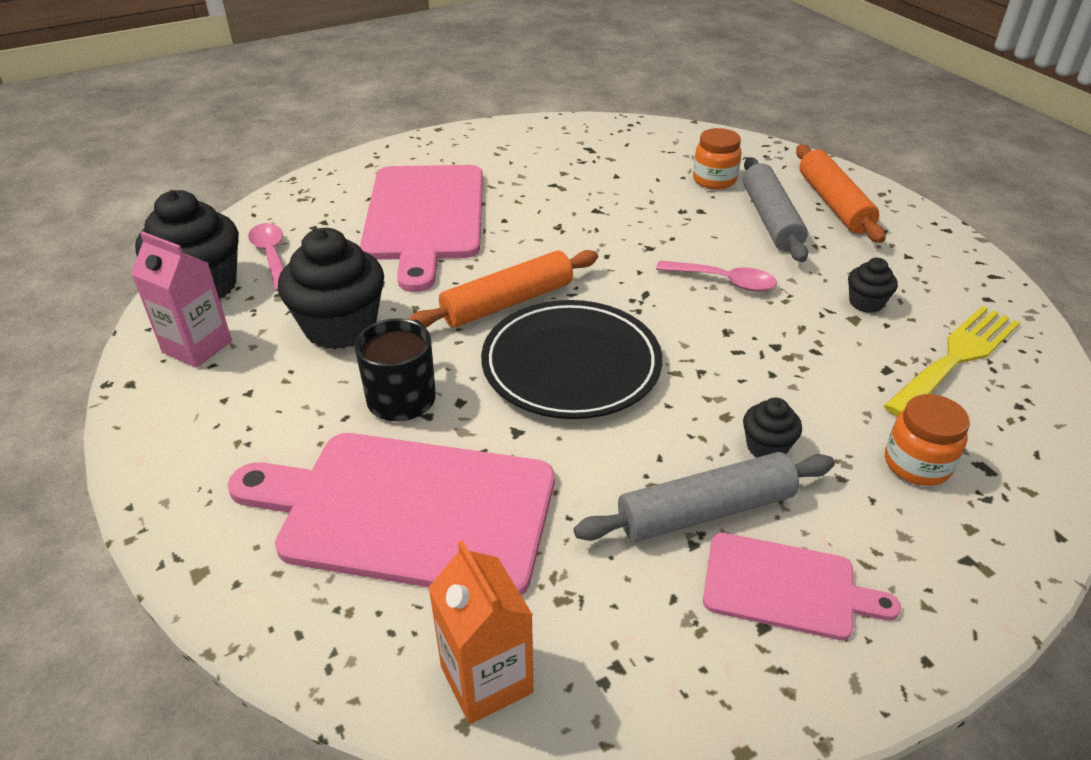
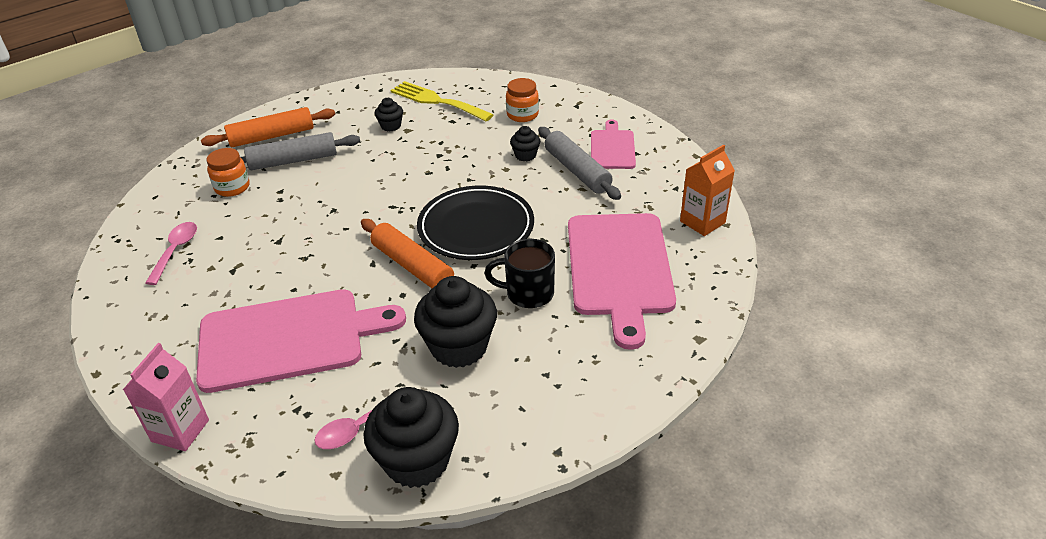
camera: 100 degrees left, 0 degrees up
(197, 347) = (502, 427): pink carton -> pink carton (180, 430)
(723, 281) = (374, 176): pink spoon -> pink spoon (175, 251)

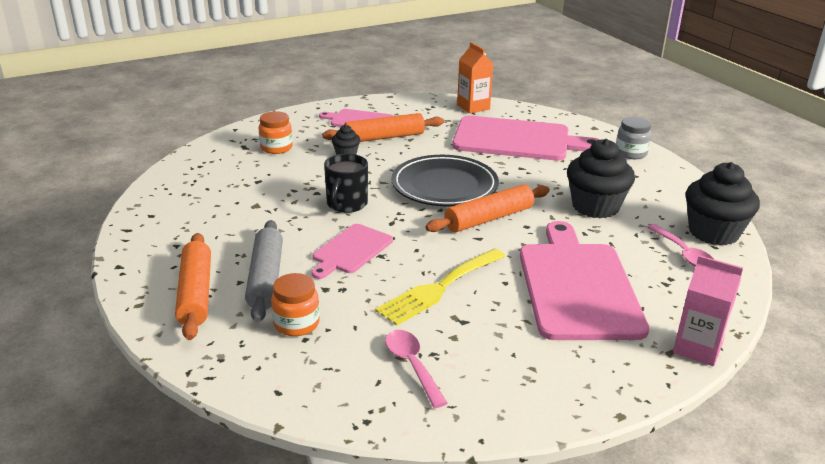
camera: 80 degrees left, 10 degrees down
(175, 251) = (412, 365): pink spoon -> pink spoon turned 45 degrees clockwise
(339, 192) = (351, 250): none -> pink cutting board
(391, 126) = (239, 214): black cupcake -> none
(437, 101) = (210, 185): yellow fork -> yellow fork (439, 288)
(528, 293) = (538, 174): black mug -> black mug (346, 204)
(577, 171) = (384, 137): grey rolling pin -> orange rolling pin
(627, 379) = (631, 153): none -> grey jar

